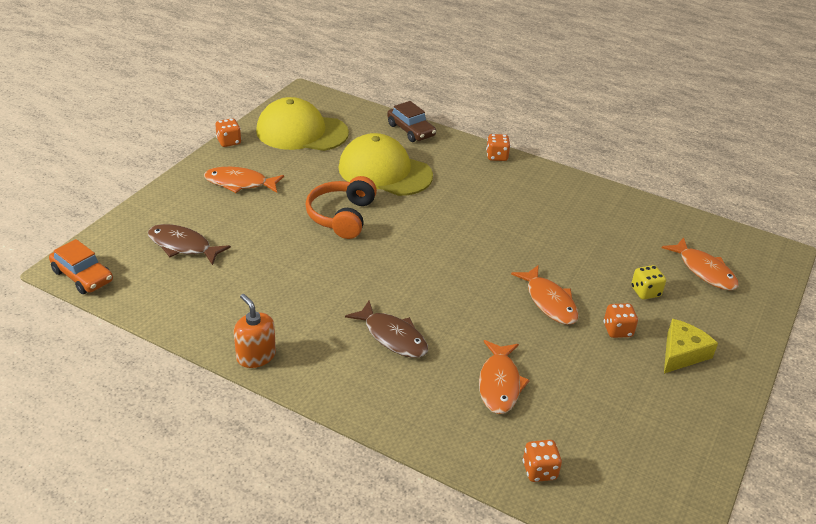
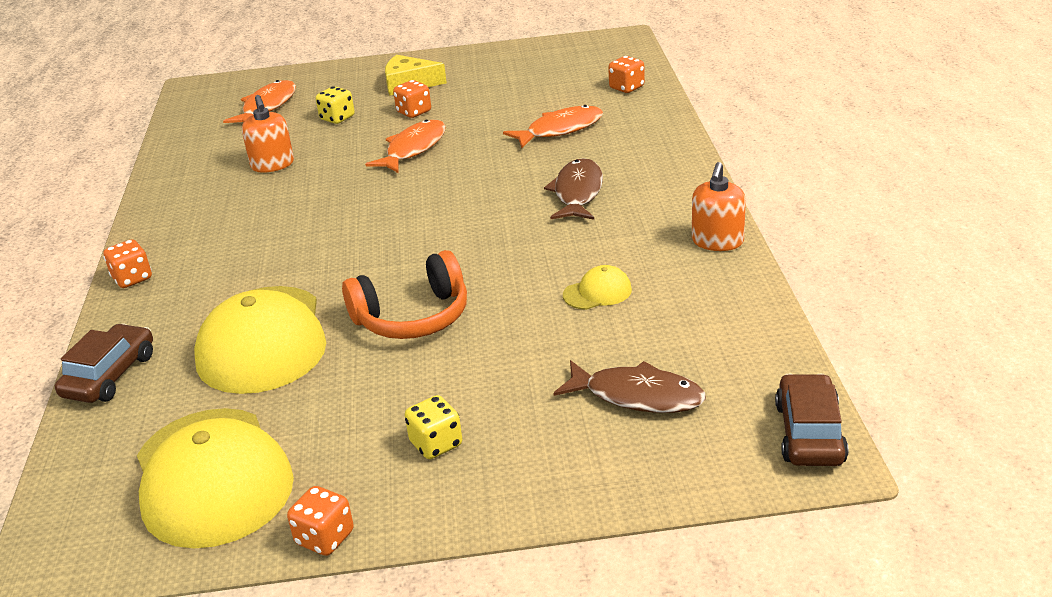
camera: 120 degrees left, 5 degrees down
(83, 276) = (809, 433): orange car -> brown car
(183, 246) = (637, 396): brown fish -> brown fish turned 60 degrees counterclockwise
(239, 183) = (436, 444): orange fish -> yellow dice
(276, 281) = (597, 292): none -> yellow cap
(592, 239) = (272, 165): none -> orange soap dispenser

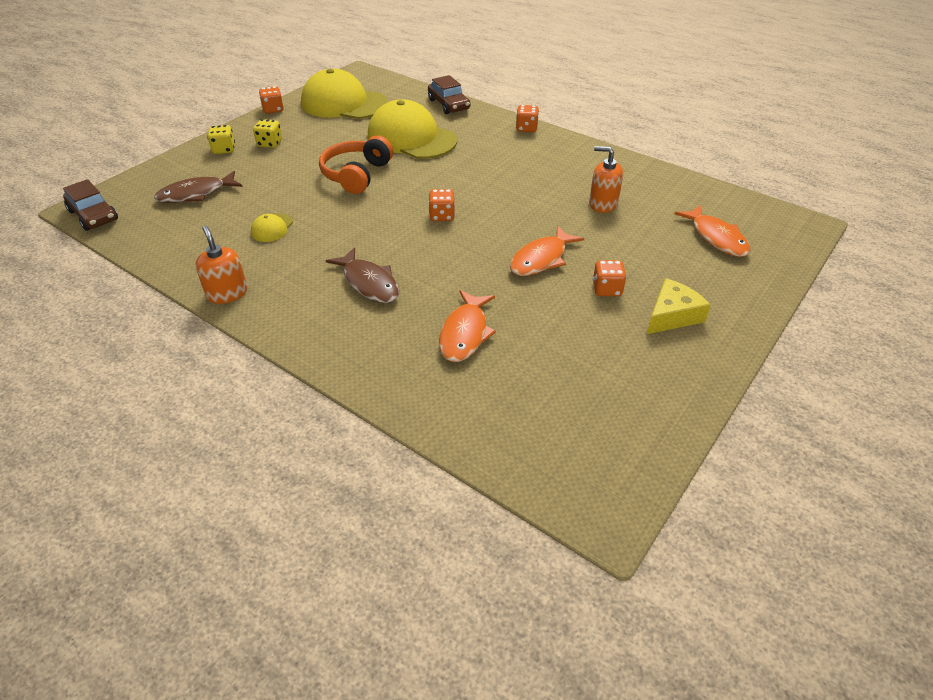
camera: 130 degrees right, 10 degrees up
(337, 118) = (647, 255): yellow dice -> yellow dice (224, 150)
(413, 149) = (541, 259): orange fish -> orange fish turned 60 degrees clockwise
(626, 87) = (482, 422): orange dice -> orange dice (442, 216)

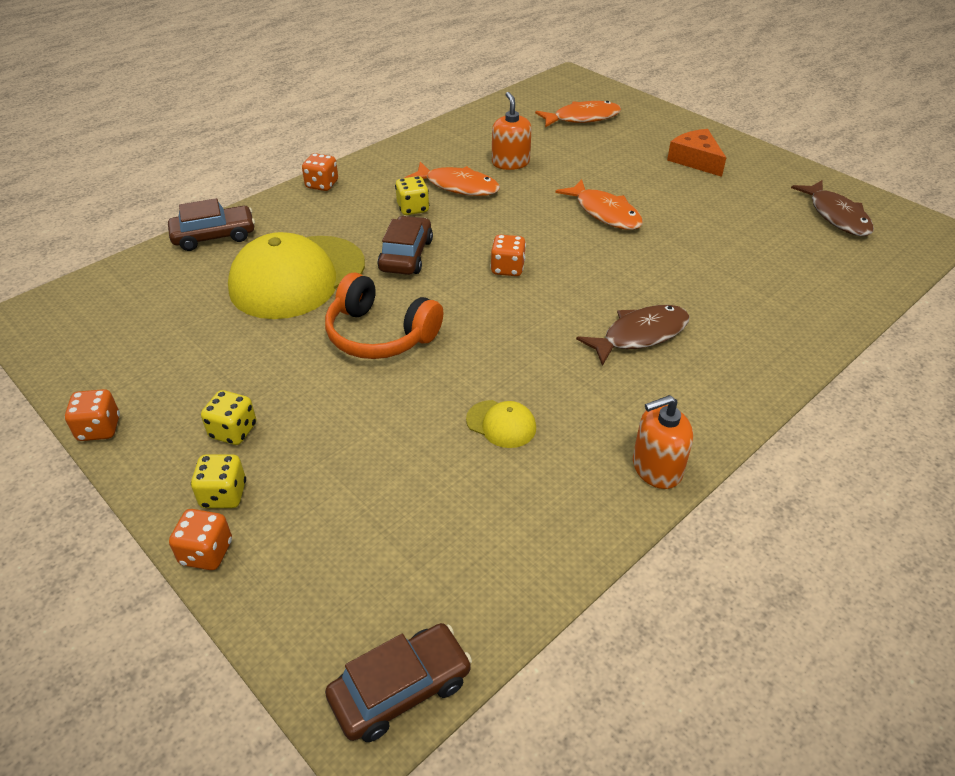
camera: 80 degrees left, 0 degrees up
(196, 194) = (372, 525): brown fish -> brown fish (836, 216)
(344, 103) = (136, 339): yellow cap -> none
(447, 172) = (406, 255): none -> brown car
(465, 333) = (728, 274): orange fish -> orange fish (458, 186)
(509, 167) = (413, 208): none -> yellow dice
(603, 204) = (510, 163): orange soap dispenser -> orange soap dispenser turned 135 degrees clockwise
(607, 289) = (657, 184): orange dice -> orange dice (206, 552)
(672, 315) = (695, 160): yellow cheese -> orange cheese

